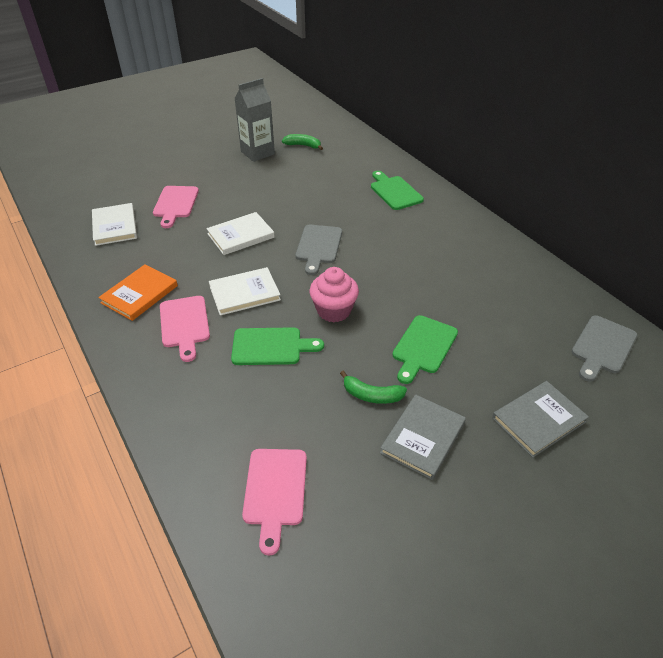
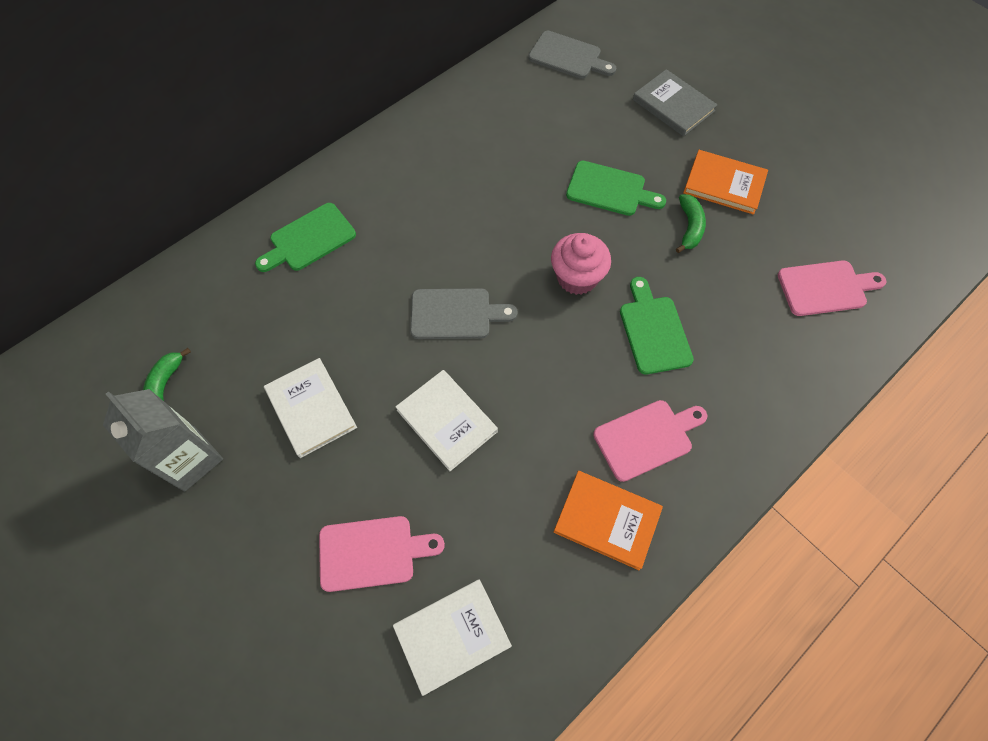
camera: 100 degrees left, 20 degrees up
(244, 293) = (571, 382): white book -> white book (311, 409)
(423, 438) = (724, 184): grey book -> orange book

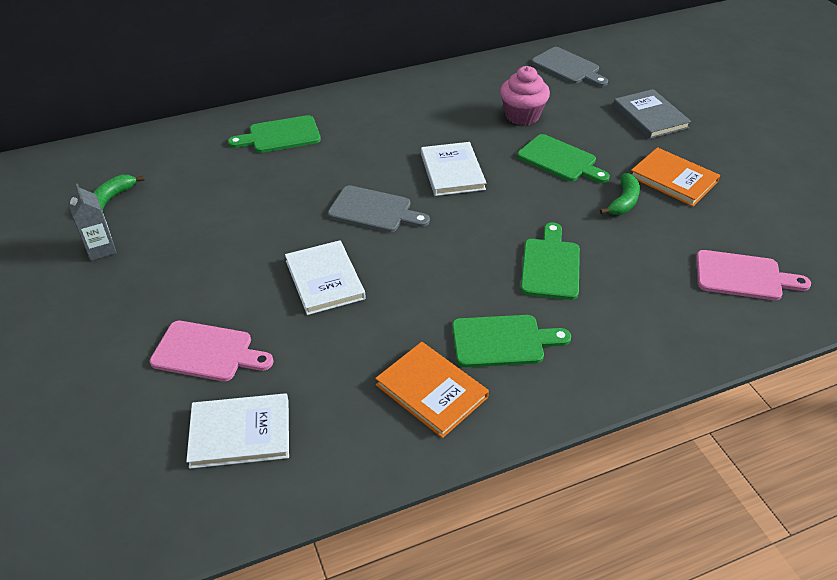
camera: 20 degrees right, 20 degrees down
(190, 459) = (101, 249): grey carton -> grey carton, size x0.61
(311, 409) = (216, 242): white book -> white book (452, 171)
(577, 277) = (497, 212): pink cupcake -> pink cupcake (522, 116)
(646, 438) = (502, 341): pink cutting board -> green cutting board

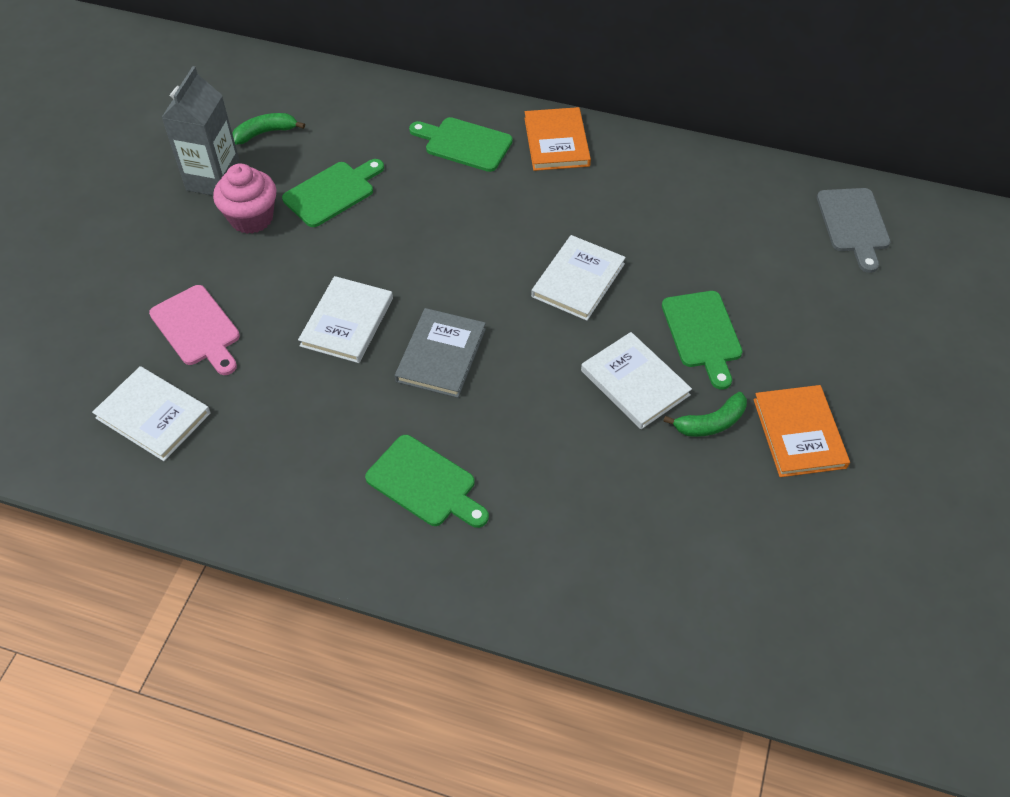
camera: 40 degrees right, 10 degrees up
(101, 249) = (214, 180): grey carton -> grey carton, size x1.63
(374, 210) = (460, 278): grey cutting board -> none
(431, 391) = (319, 485): orange book -> orange book (556, 142)
(522, 116) = (726, 257): pink cupcake -> pink cupcake (251, 218)
(550, 265) = (553, 441): green cutting board -> green cutting board (332, 192)
(556, 206) = (635, 383): none -> white book
(650, 117) = (872, 342): grey book -> grey book (441, 355)
(743, 276) = (731, 586): pink cutting board -> none

